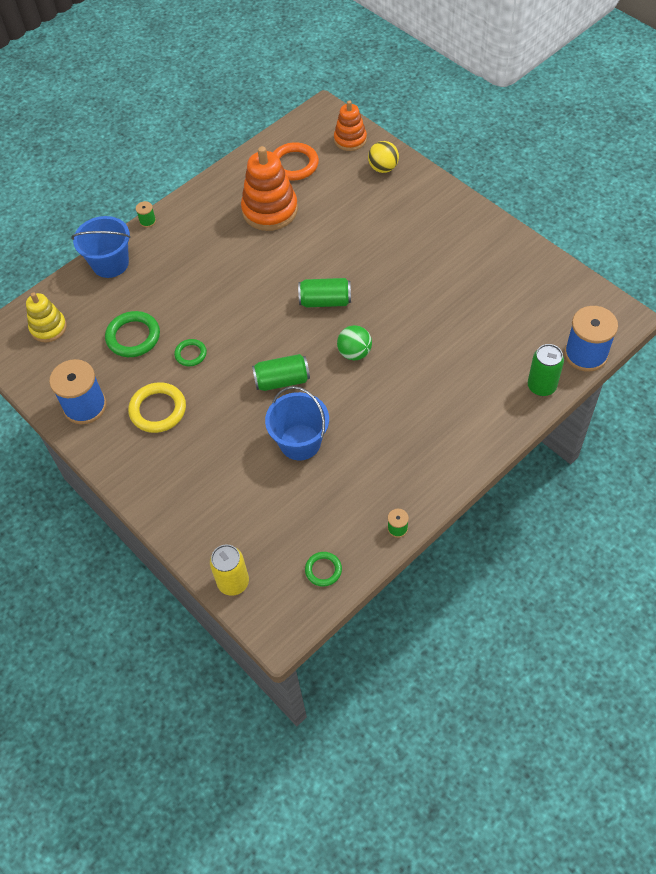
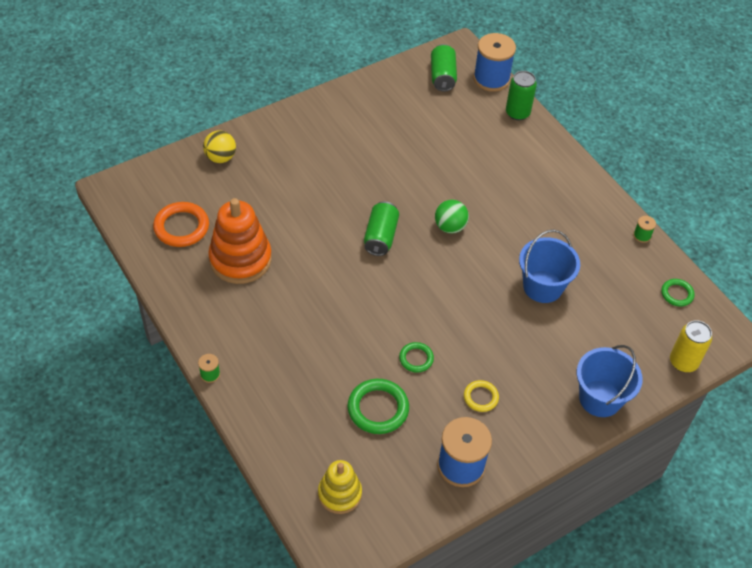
camera: 85 degrees left, 5 degrees down
(110, 263) = (262, 419): blue bucket -> blue bucket (600, 398)
(158, 410) = (480, 397): yellow ring -> yellow ring, size x0.58
(282, 380) = (468, 288): green can -> green can (442, 76)
(350, 139) = (167, 174): orange stacking toy -> none

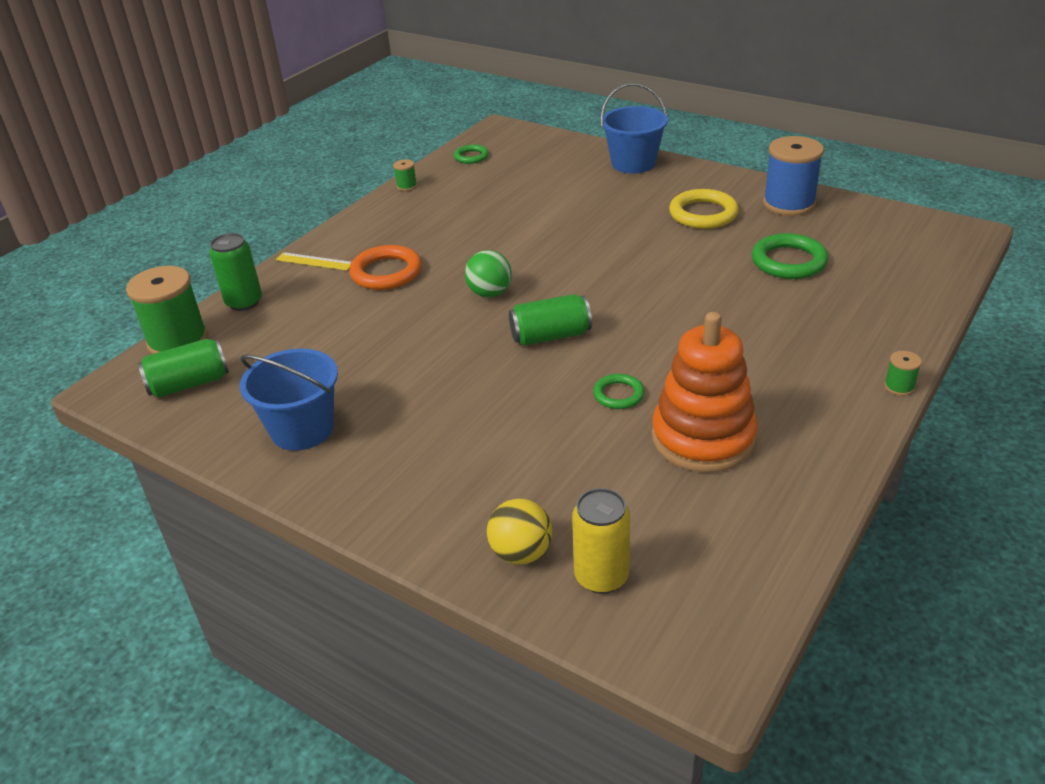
camera: 110 degrees left, 15 degrees down
(181, 227) = (706, 528): orange ring -> orange ring (386, 272)
(339, 494) = (907, 251): yellow stacking toy -> none
(416, 358) = (701, 259): green ring -> green ring (618, 394)
(480, 397) = (703, 214): yellow ring -> yellow ring, size x1.72
(491, 79) = (178, 341): blue spool -> green spool
(542, 286) = (527, 218): blue bucket -> blue bucket (302, 429)
(550, 155) = (314, 261): none -> yellow ruler
(683, 362) = (550, 140): yellow can -> yellow can (601, 576)

